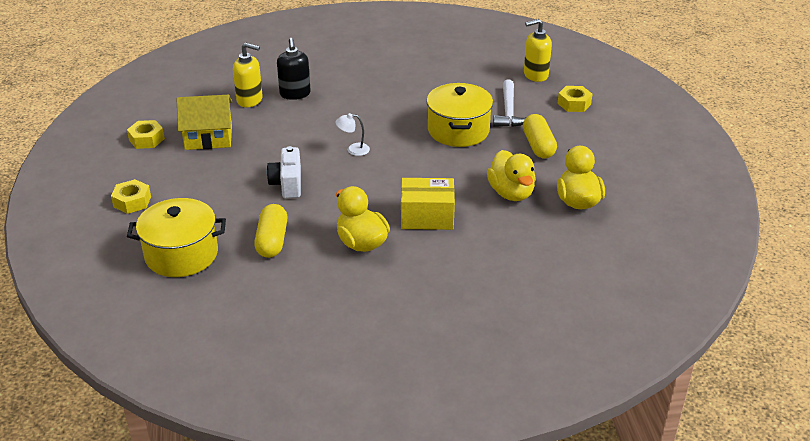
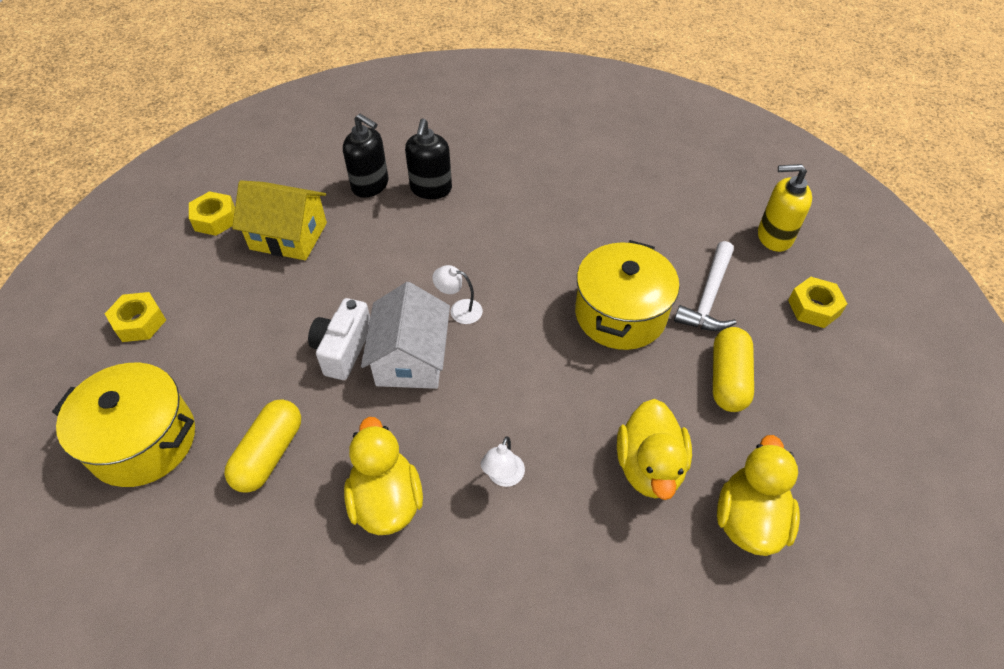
camera: 20 degrees right, 15 degrees up
(250, 100) = (370, 185): yellow soap dispenser -> black soap dispenser
(336, 179) = (411, 358): none -> white house
(427, 217) = (503, 477): yellow box -> white lamp

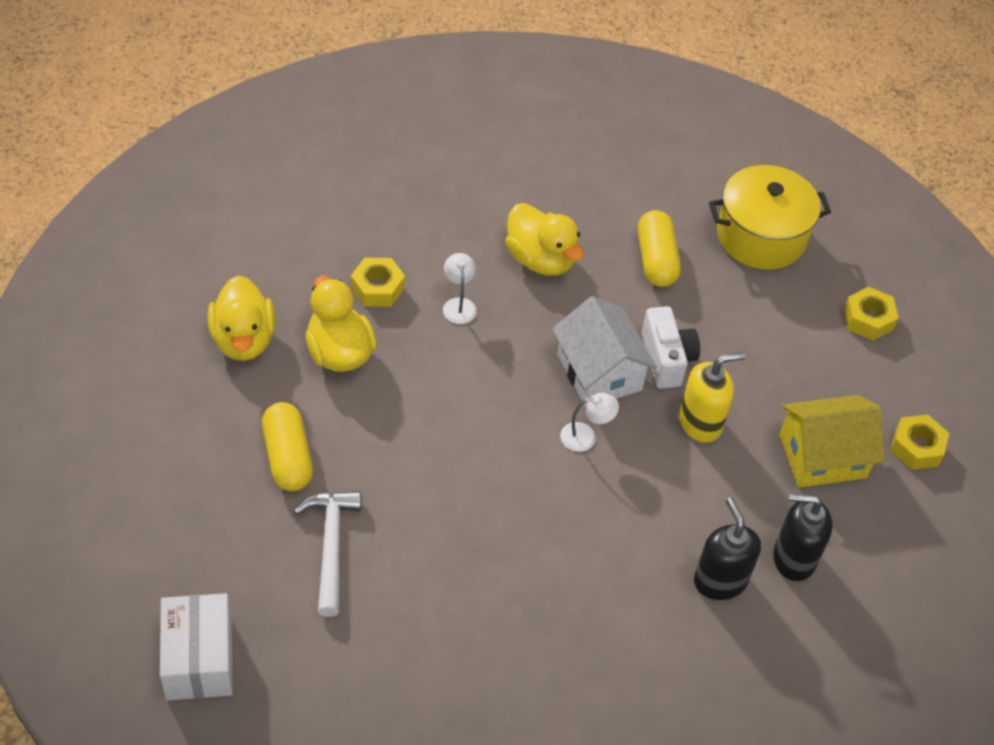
camera: 150 degrees right, 0 degrees up
(620, 314) = (419, 490): yellow pot -> none
(774, 237) = (270, 667): yellow soap dispenser -> yellow soap dispenser (700, 422)
(814, 308) = (209, 575): yellow nut -> yellow nut (377, 288)
(827, 256) = (199, 659): none -> white box

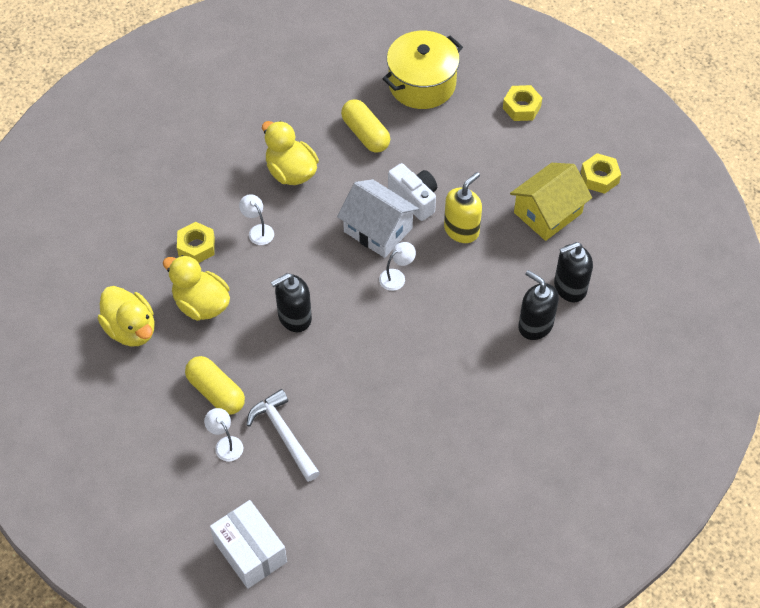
camera: 25 degrees left, 5 degrees up
(258, 521) = (226, 444): none -> white lamp
(434, 421) = (294, 317): none -> black soap dispenser
(540, 259) = (291, 172): yellow duck -> yellow duck turned 150 degrees counterclockwise

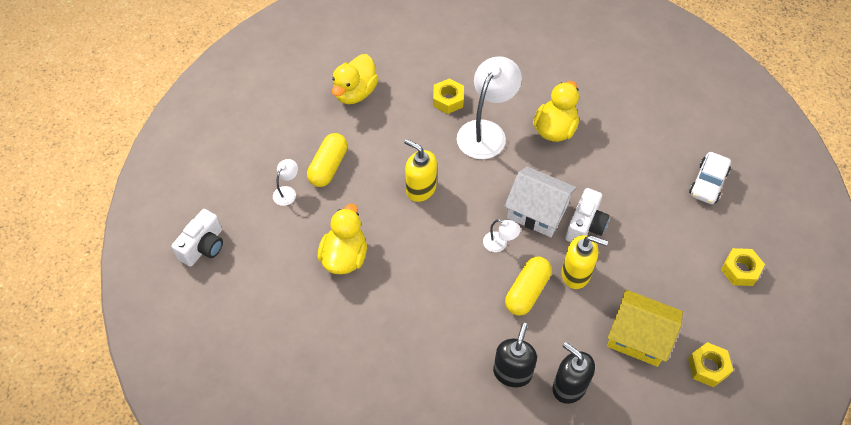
camera: 65 degrees right, 0 degrees up
(201, 304) = (399, 125): yellow duck -> yellow duck (344, 257)
(250, 552) = (203, 246): white box -> white camera
(258, 231) = (486, 131): white lamp -> white lamp, size x2.20
(284, 435) = (312, 226): white hammer -> none
(294, 317) = (420, 189): black soap dispenser -> yellow soap dispenser
(365, 134) = (626, 164): yellow capsule -> yellow capsule (527, 292)
(378, 230) = (537, 212): white house -> white house turned 75 degrees counterclockwise
(422, 84) = (708, 183): yellow pot -> white car

